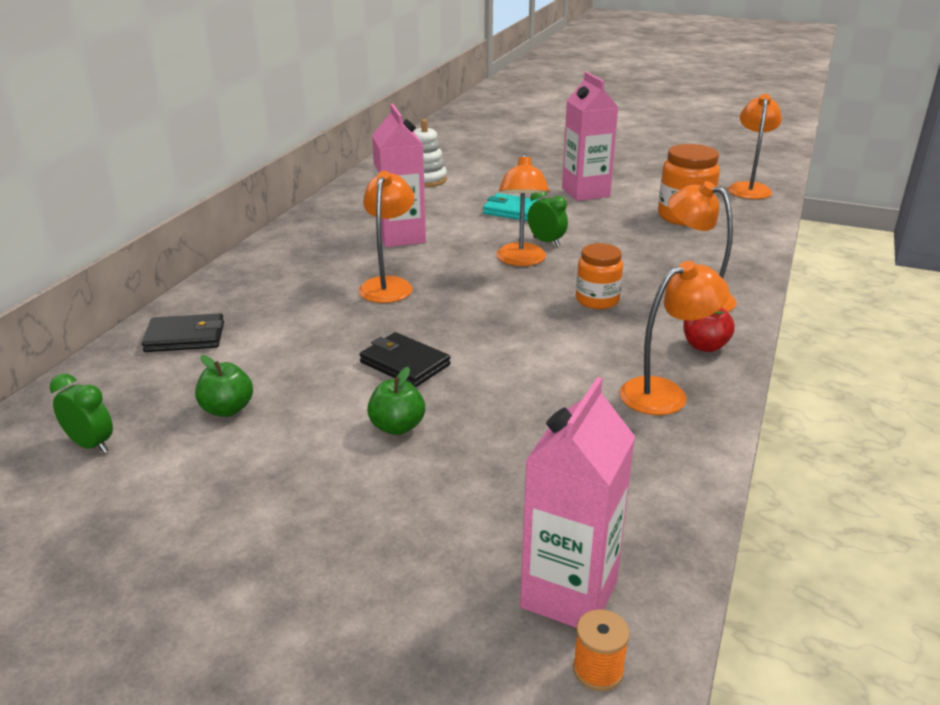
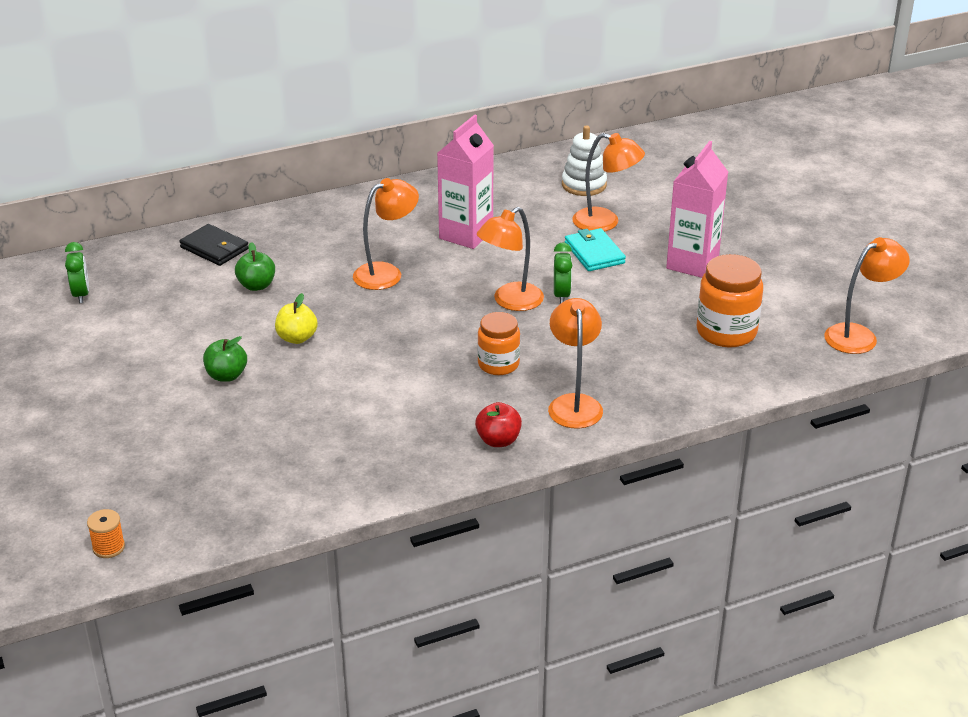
camera: 45 degrees right, 5 degrees up
(227, 409) = (166, 311): green apple -> green apple (256, 285)
(404, 364) = (297, 338): black wallet -> yellow apple
(569, 594) = (154, 511): pink carton -> none
(665, 393) = (406, 452): orange lamp -> orange lamp (605, 222)

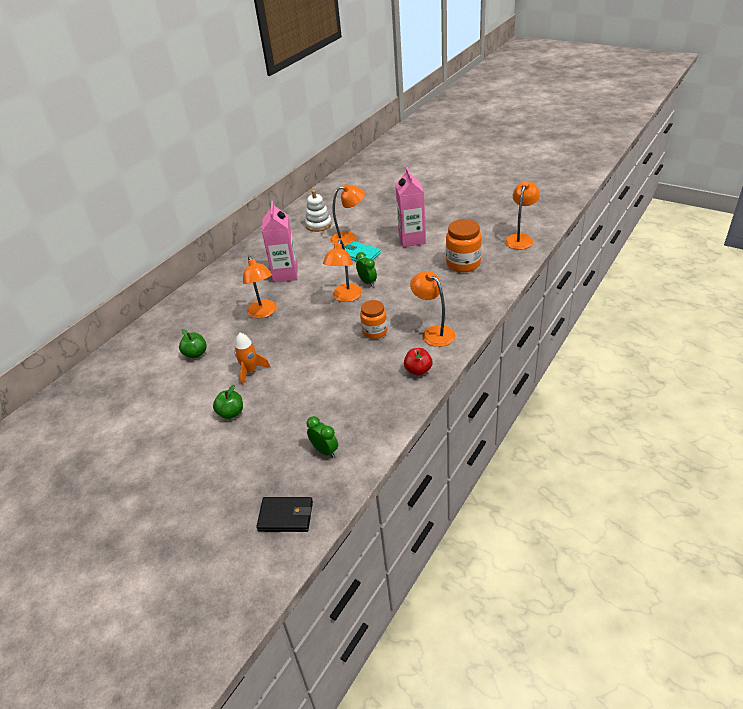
camera: 30 degrees left, 5 degrees up
(81, 294) = (87, 411): green clock -> green clock (325, 451)
(108, 547) = (266, 557): orange spool -> none
(214, 248) = (147, 345): black wallet -> black wallet (286, 516)
(297, 338) = (250, 371): yellow apple -> orange rocket
(386, 273) = (264, 313): orange lamp -> orange lamp turned 135 degrees clockwise

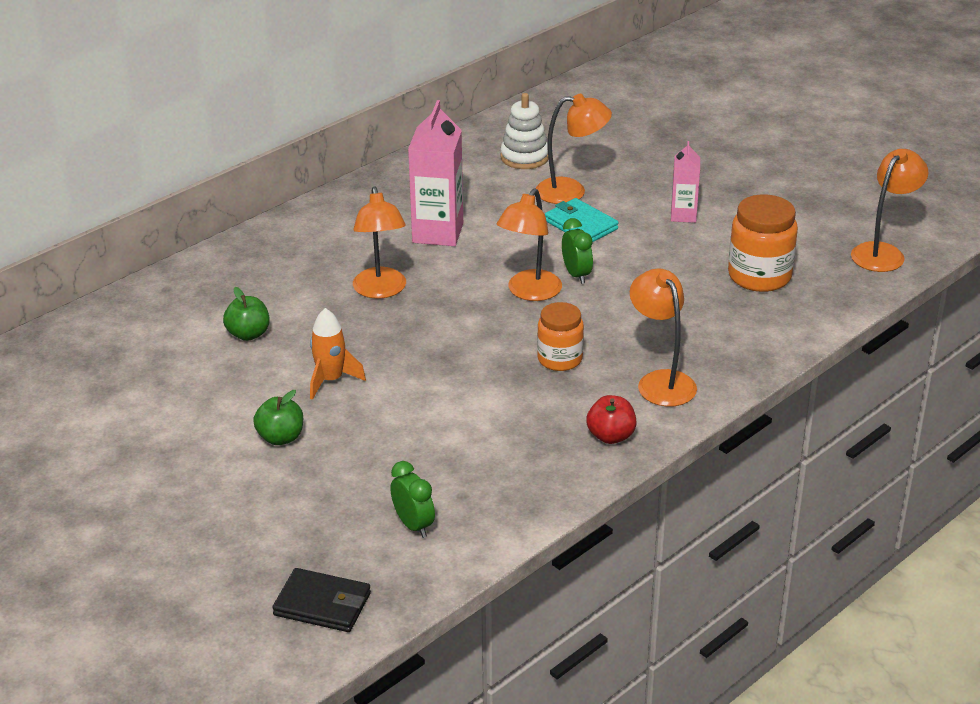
camera: 10 degrees right, 5 degrees down
(412, 239) = (683, 215): pink carton -> pink carton, size x0.58

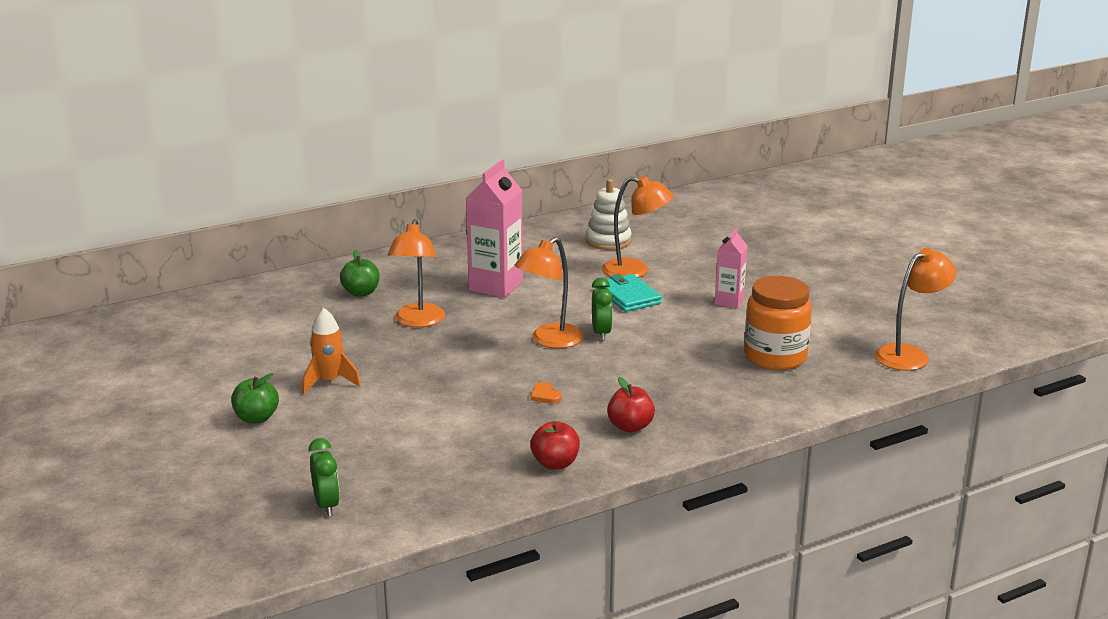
camera: 15 degrees right, 10 degrees down
(248, 334) = (283, 338): green apple -> green apple (361, 293)
(322, 604) = (203, 555): black wallet -> none
(560, 359) = (545, 395): orange jar -> orange heart
(661, 381) = (630, 427): orange lamp -> red apple

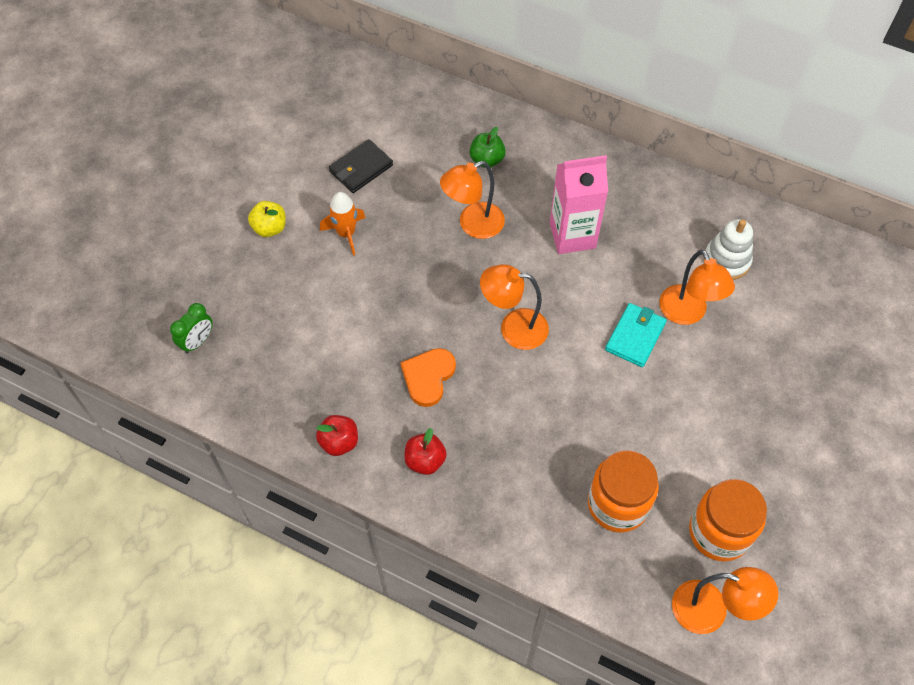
camera: 55 degrees right, 35 degrees up
(256, 418) = (270, 228): green apple -> yellow apple
(269, 350) = (361, 168): none -> black wallet
(545, 395) = (428, 377): orange heart -> orange heart, size x2.00
(601, 333) = (555, 355): green clock -> none
(729, 301) = (691, 415): pink carton -> none
(844, 328) = (719, 532): none -> orange jar

